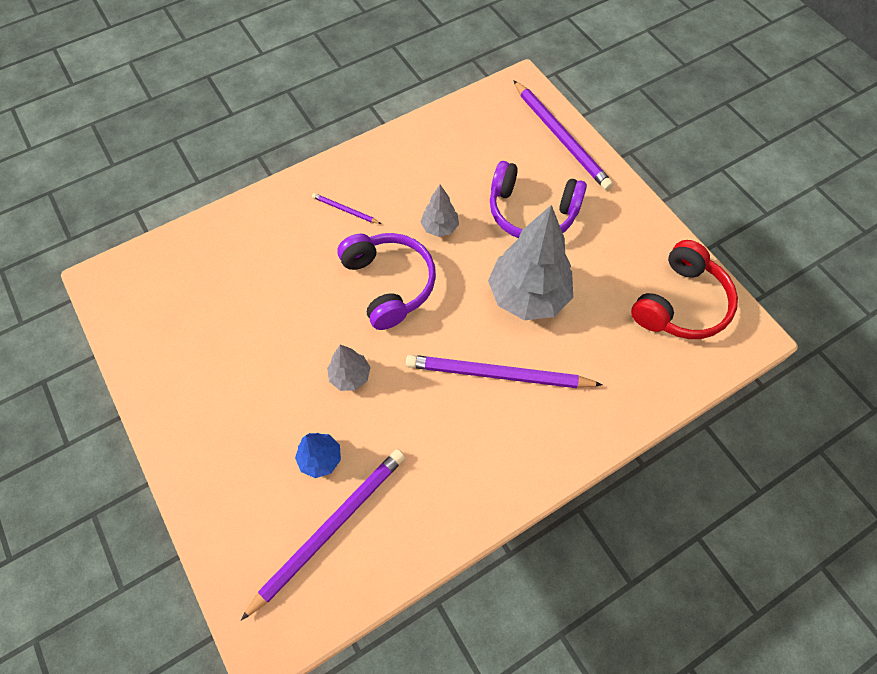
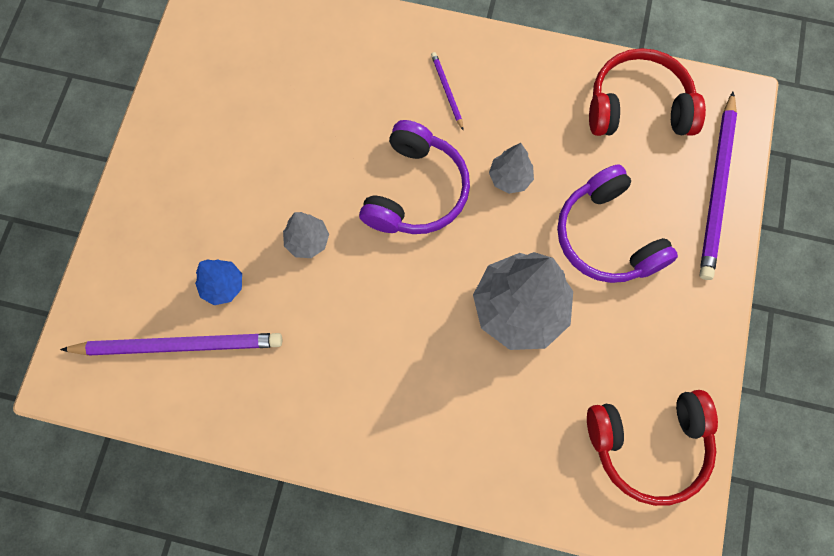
camera: 45 degrees right, 10 degrees up
(470, 129) = (638, 106): none -> red headphones
(499, 375) = (422, 352): purple pencil -> none

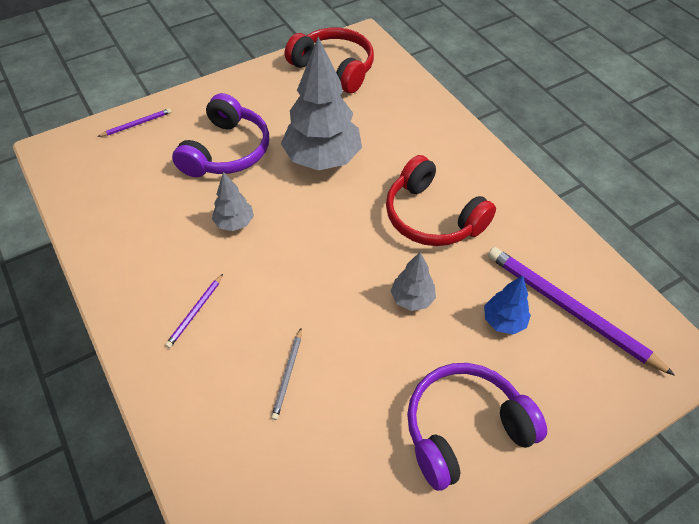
camera: 135 degrees left, 20 degrees down
(336, 109) = (288, 374): none -> grey pencil
(416, 191) = (301, 266): purple headphones -> purple headphones (464, 429)
(638, 106) = (103, 194): red headphones -> red headphones (432, 217)
(717, 188) = (136, 124): purple pencil -> purple pencil, size x0.46

